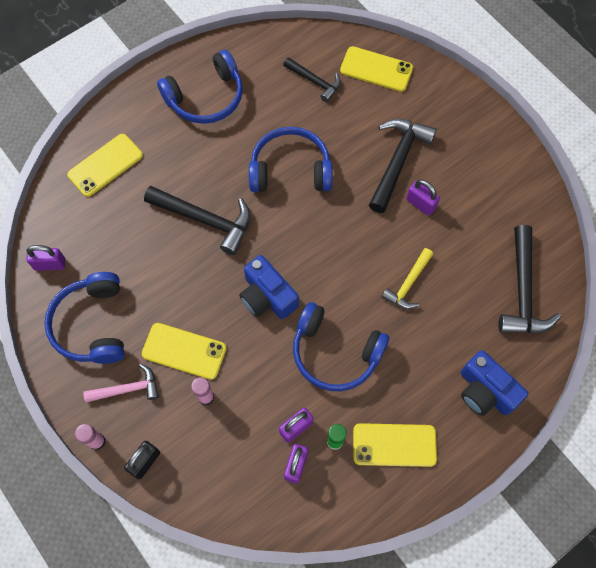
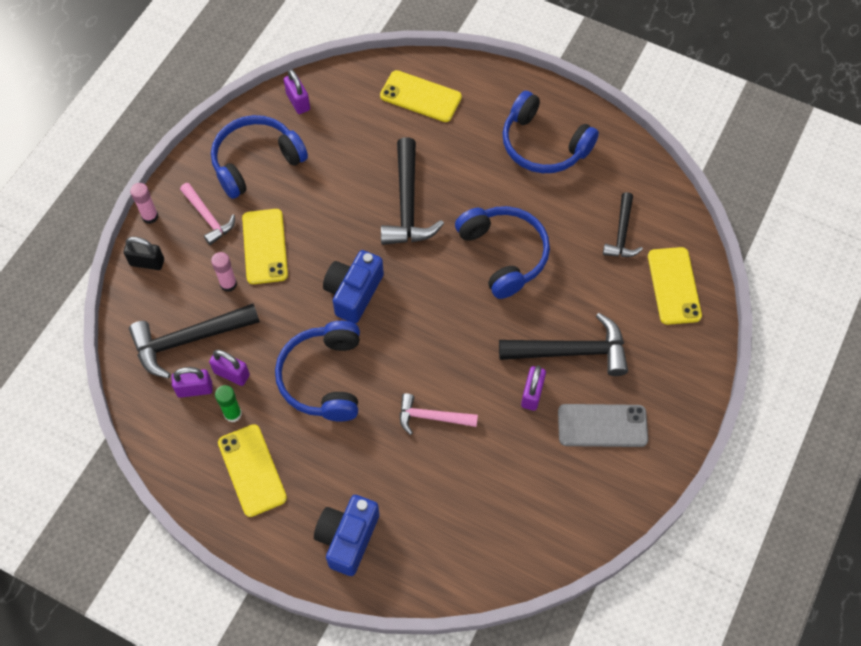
camera: 65 degrees right, 5 degrees down
(408, 284) = (432, 417): yellow hammer -> pink hammer
(467, 168) = (602, 426): none -> grey phone
(523, 291) = (481, 537): black hammer -> black hammer (189, 340)

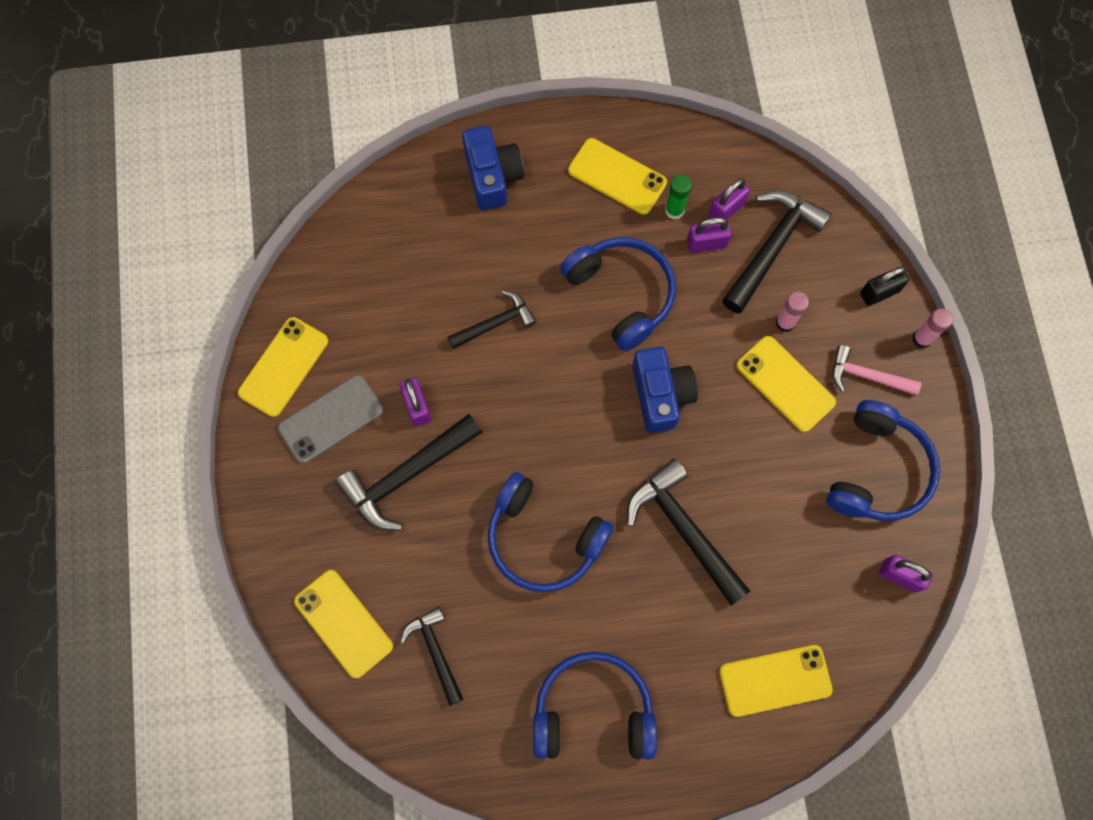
camera: 145 degrees right, 10 degrees up
(432, 417) = (495, 323): pink hammer -> black hammer
(616, 489) = (283, 367): none -> yellow phone

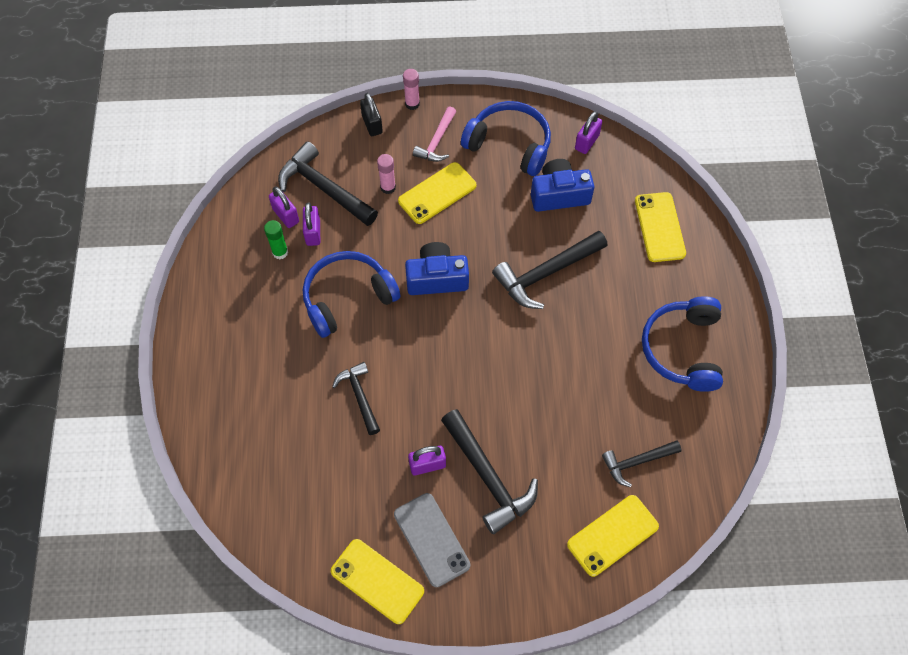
camera: 85 degrees left, 10 degrees down
(492, 176) = (221, 389): blue camera -> blue camera (559, 195)
(543, 539) = (548, 373): blue headphones -> none
(617, 176) = (241, 291): yellow phone -> none

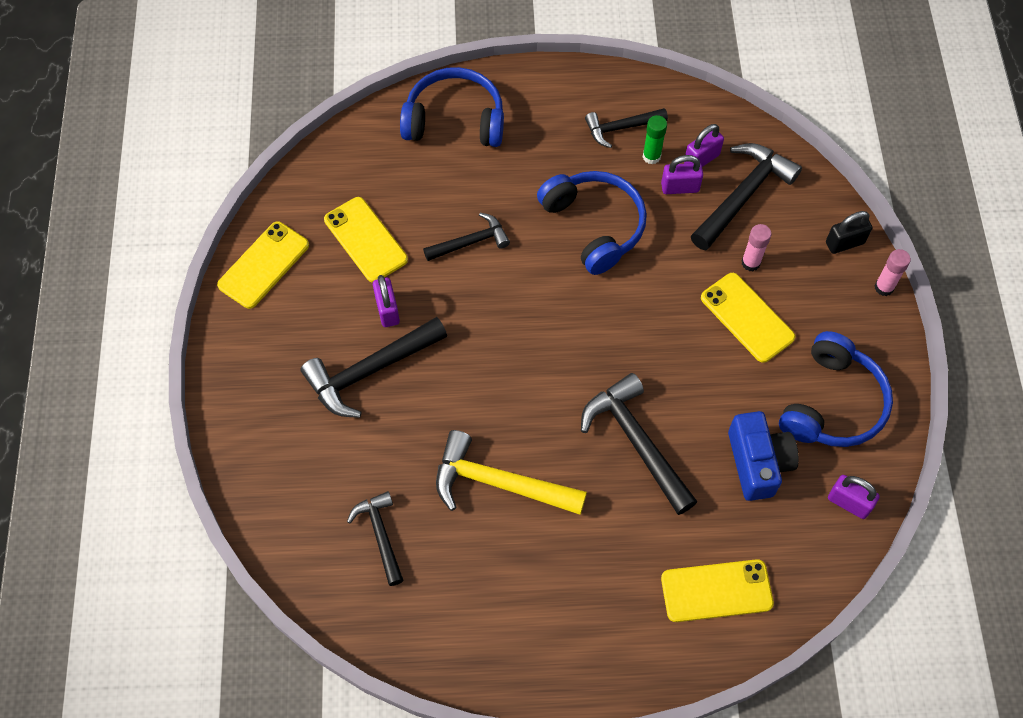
camera: 90 degrees right, 0 degrees up
(248, 274) = (621, 128): none -> black hammer
(431, 539) = (303, 315): grey phone -> none
(437, 141) = (827, 317): pink hammer -> none
(437, 278) = (624, 318): blue camera -> none
(586, 372) = (499, 483): none -> yellow hammer
(612, 535) = (293, 501): yellow phone -> yellow phone (365, 240)
(683, 349) = (531, 604): blue headphones -> blue headphones (455, 120)

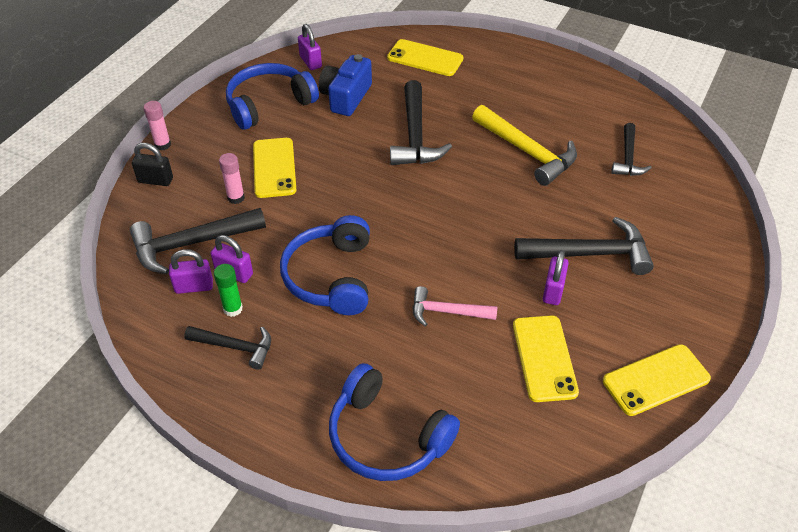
camera: 150 degrees left, 15 degrees down
(470, 242) = (447, 312): black hammer -> pink hammer

